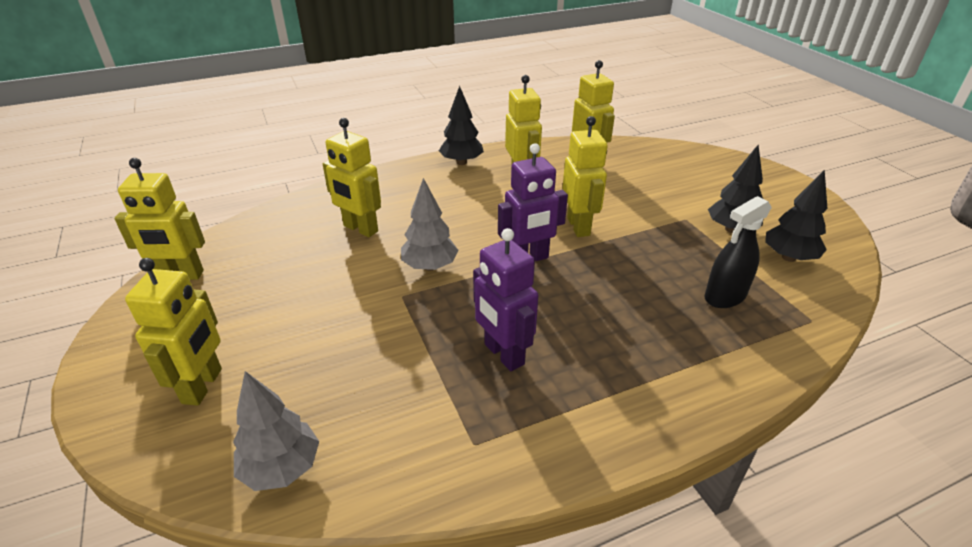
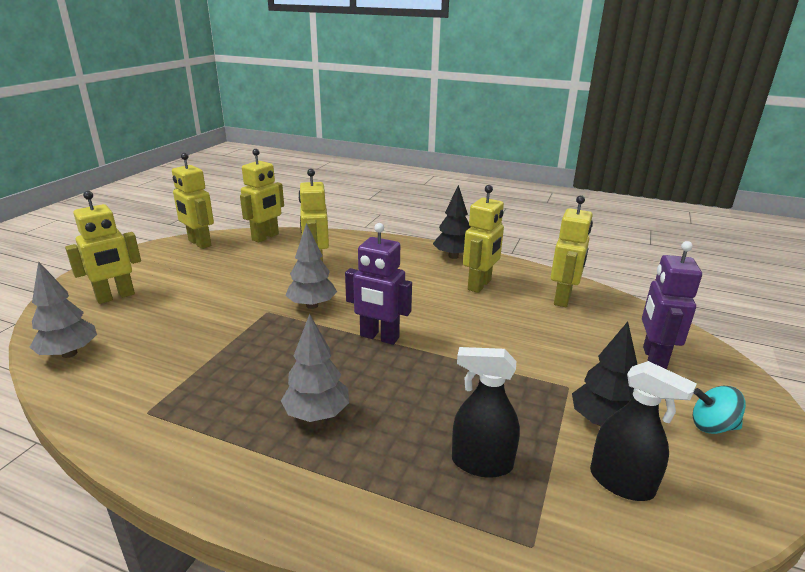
camera: 45 degrees right, 10 degrees down
(503, 354) = (252, 379): purple robot -> purple robot (653, 358)
(579, 226) = (458, 339): yellow robot -> yellow robot (265, 237)
(594, 342) = (317, 414): none -> grey tree
(771, 199) = (712, 426): none -> turquoise spinning top
(788, 257) = (621, 482): black tree -> black spray bottle

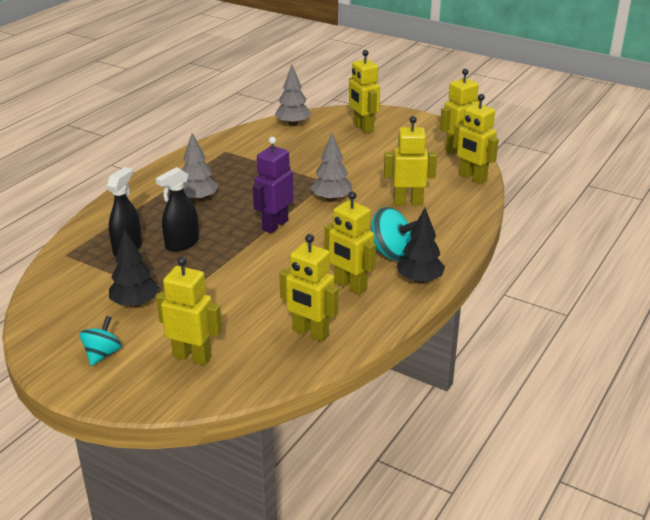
camera: 100 degrees right, 5 degrees up
(415, 269) = (390, 253): none -> turquoise spinning top
(621, 482) = (83, 295): black spray bottle -> black spray bottle (182, 244)
(653, 358) = (192, 357): purple robot -> yellow robot

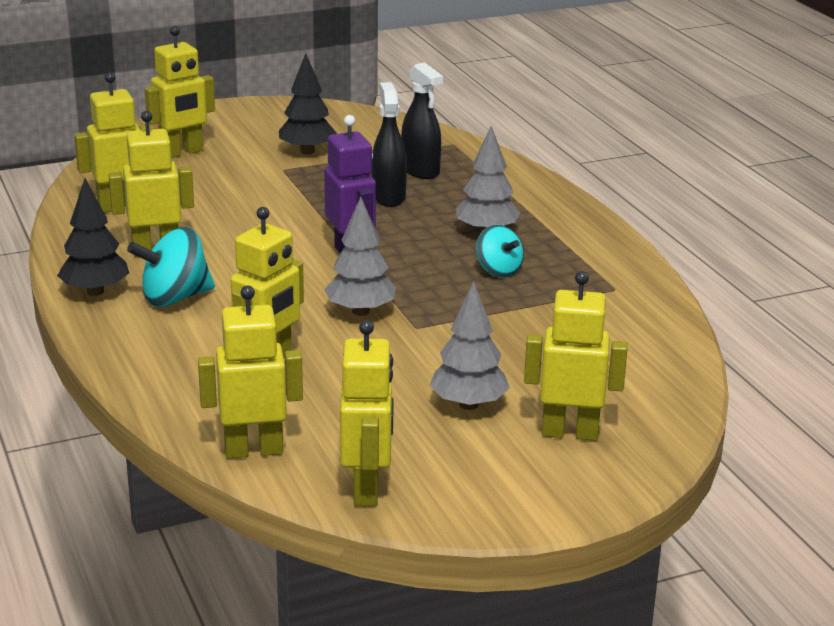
camera: 125 degrees right, 5 degrees down
(102, 354) = (250, 124): turquoise spinning top -> turquoise spinning top (498, 270)
(293, 124) = (660, 373): grey tree -> grey tree (468, 404)

